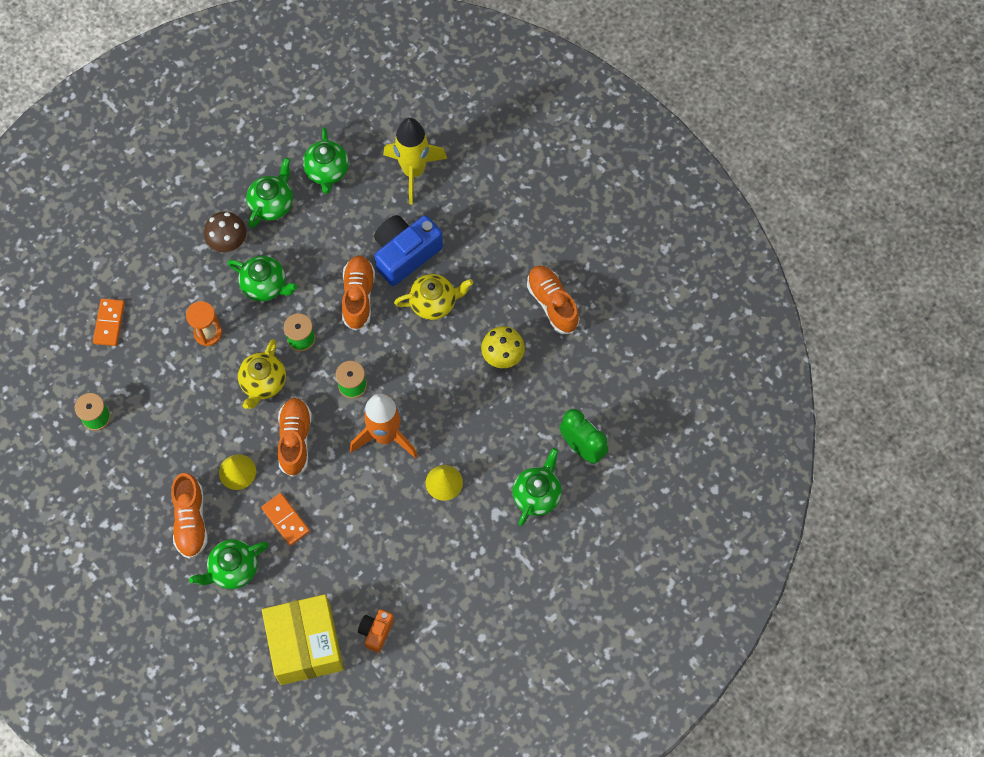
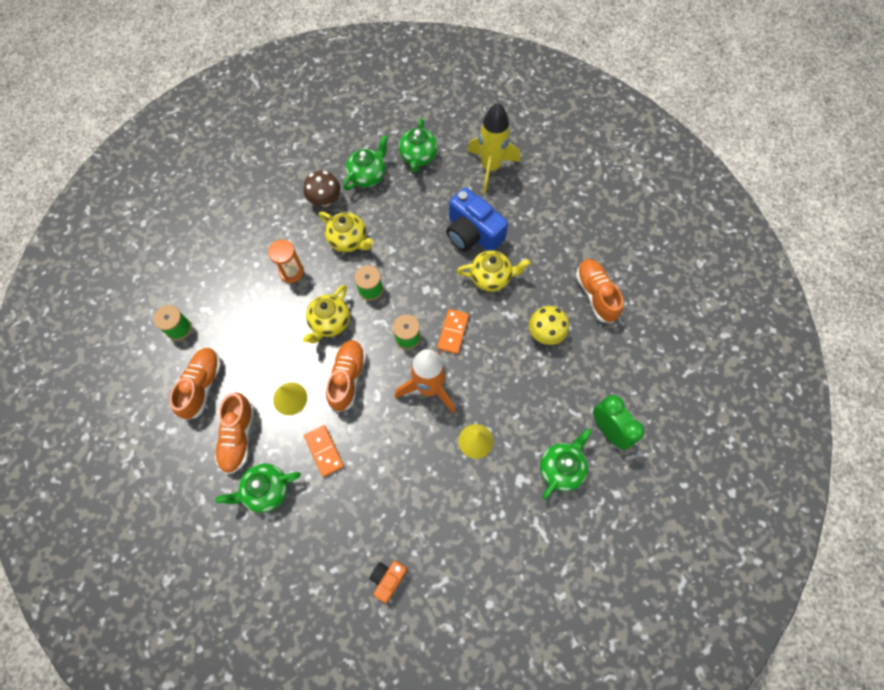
camera: 10 degrees right, 0 degrees up
(109, 323) = (211, 250): orange domino -> orange domino (453, 332)
(265, 285) = (348, 240): green teapot -> yellow teapot
(305, 645) = (317, 580): yellow box -> none
(358, 296) = (426, 262): orange shoe -> orange shoe (202, 386)
(405, 254) = (472, 233): blue camera -> blue camera turned 105 degrees counterclockwise

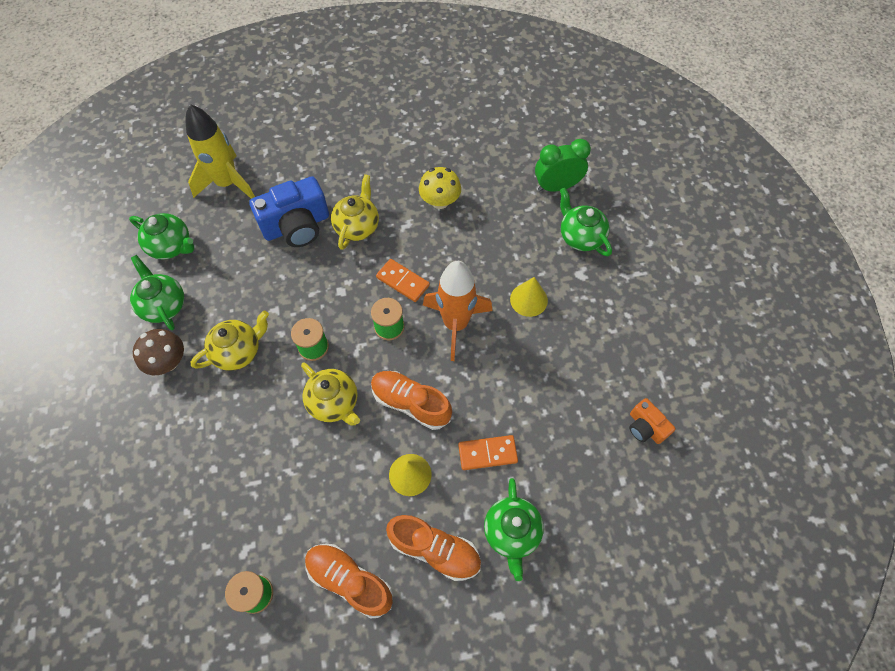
camera: 70 degrees left, 5 degrees down
(291, 272) = (246, 428): orange hourglass -> none
(595, 294) = (418, 147): orange shoe -> none

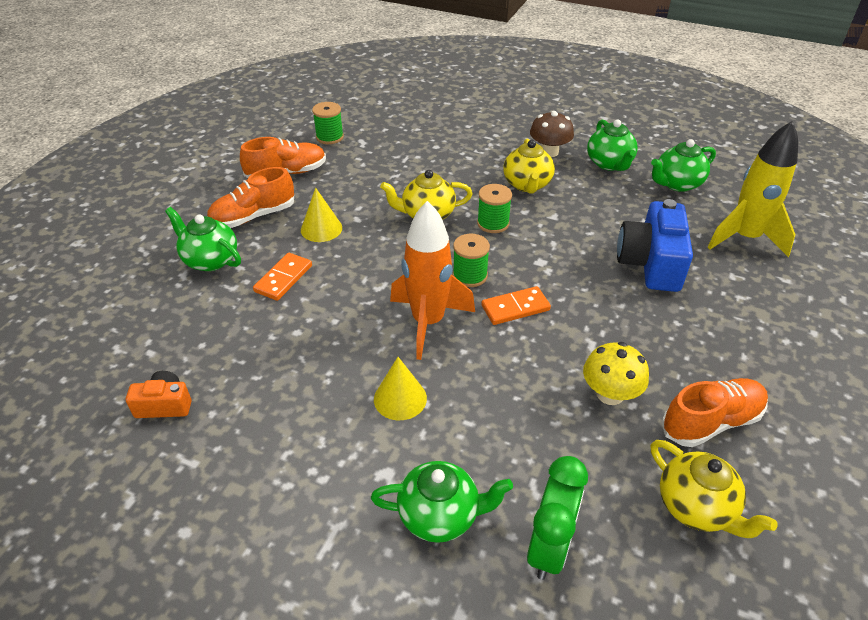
camera: 125 degrees right, 20 degrees down
(164, 305) = (609, 163): green teapot -> green teapot turned 75 degrees clockwise
(357, 226) = (618, 306): yellow teapot -> yellow teapot (696, 507)
(411, 403) = (379, 255): orange shoe -> orange shoe (711, 422)

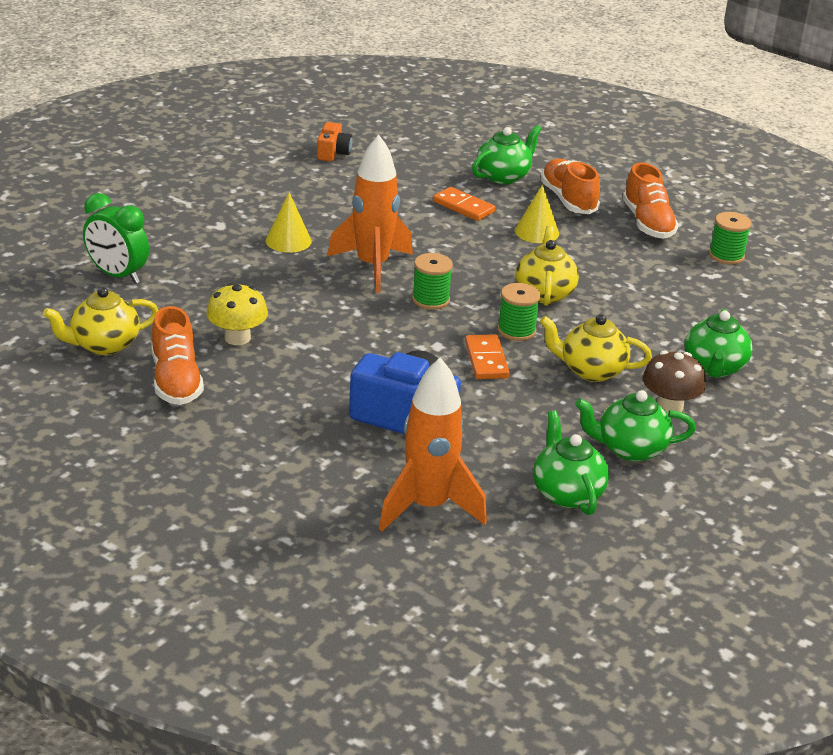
camera: 100 degrees right, 10 degrees down
(440, 515) = (171, 240): green teapot -> green teapot (714, 367)
(515, 308) = (371, 315): orange domino -> orange domino (486, 360)
(744, 238) = (428, 507): yellow rocket -> orange rocket

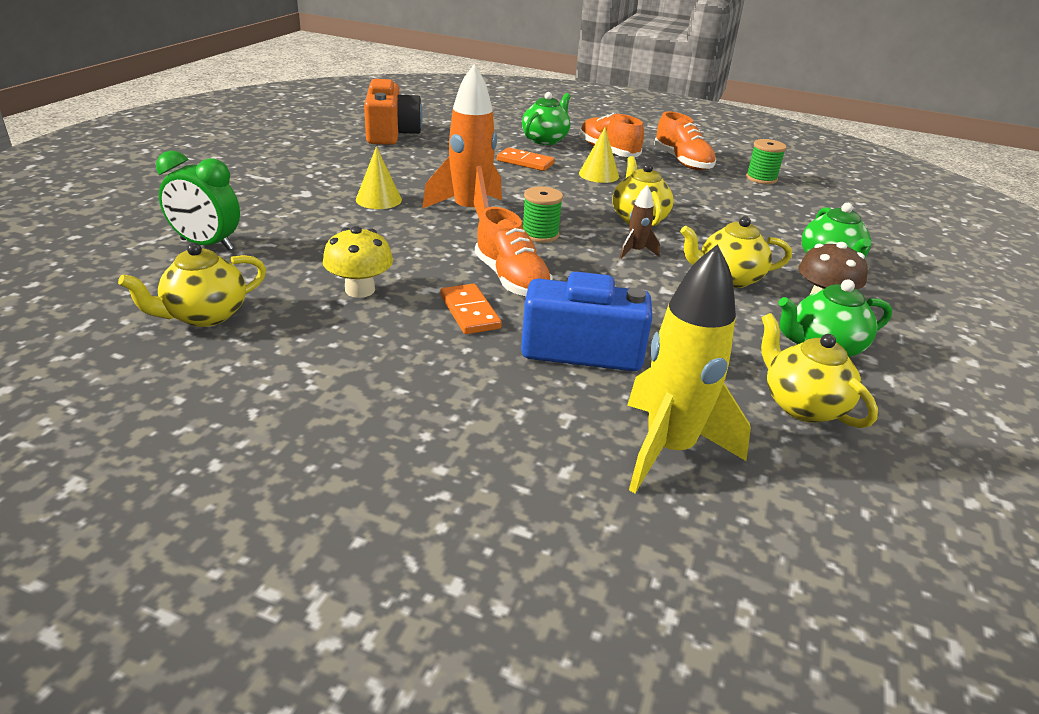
camera: 15 degrees left, 0 degrees up
(176, 380) = (303, 343): orange shoe -> orange shoe (511, 279)
(333, 153) = (391, 133): orange camera -> orange camera, size x1.91
(428, 507) = (669, 449): orange rocket -> yellow rocket
(486, 360) = (625, 281): orange domino -> orange domino (469, 312)
(516, 330) = (635, 252): green spool -> brown rocket
(567, 493) = (802, 405): green teapot -> yellow teapot

